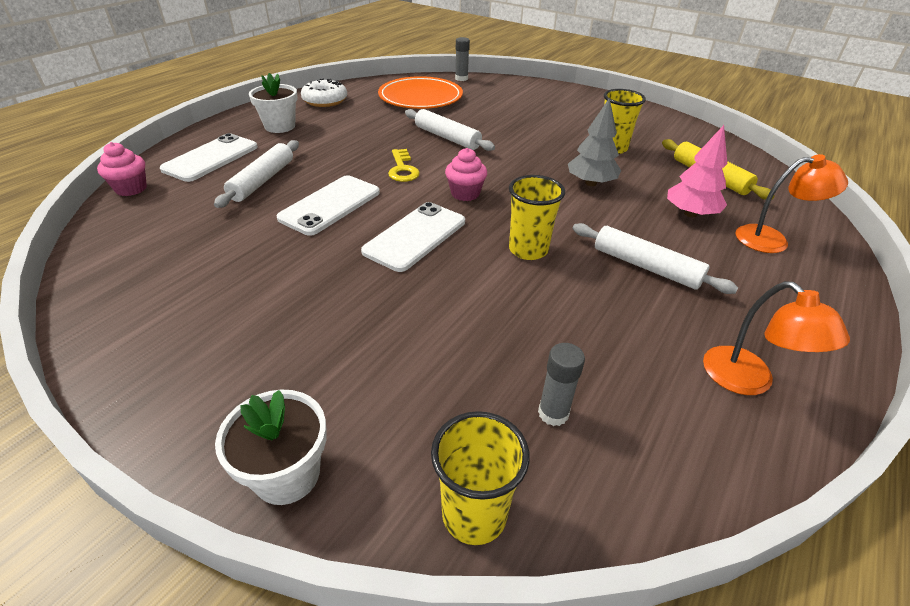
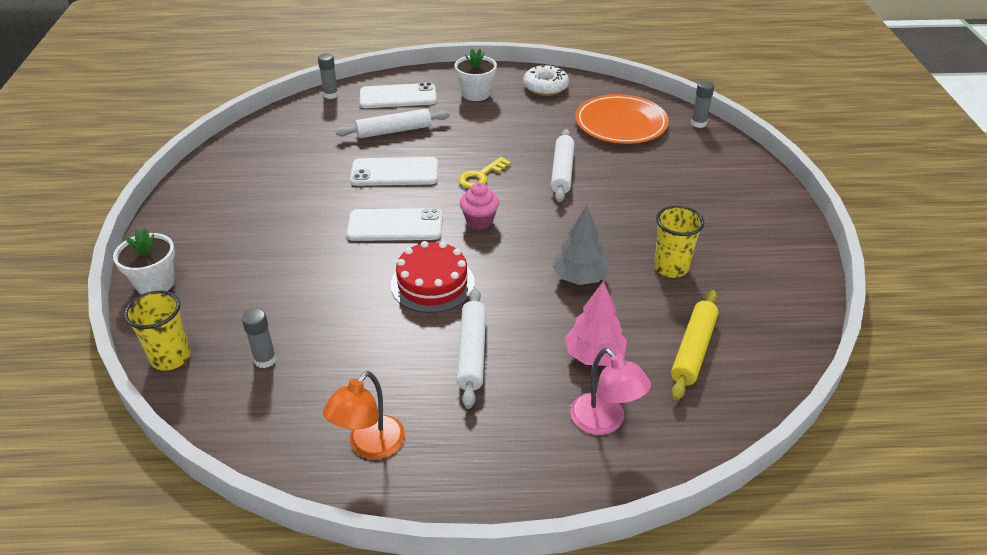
camera: 55 degrees right, 0 degrees up
(131, 189) = (331, 95): pink cupcake -> grey glue stick
(528, 250) = (432, 283): yellow cup -> red cake
(772, 239) = (605, 422): orange lamp -> pink lamp

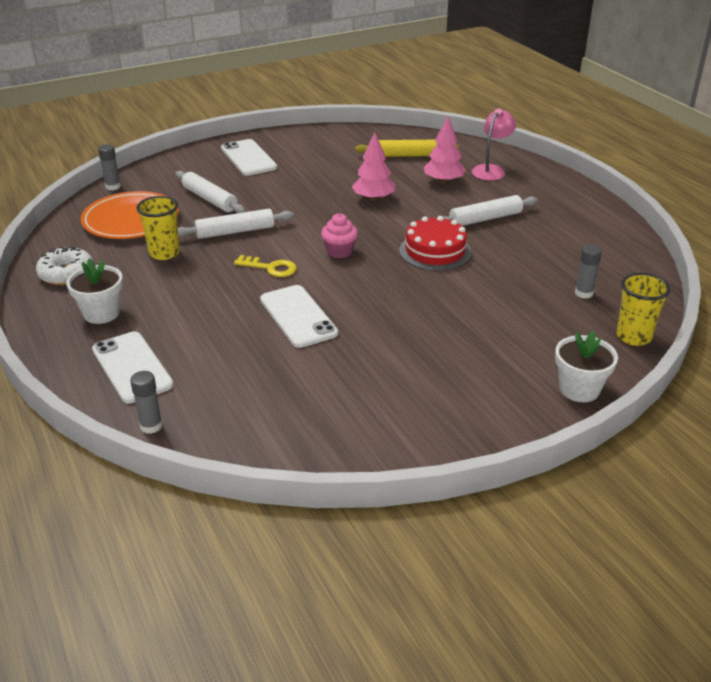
camera: 115 degrees left, 5 degrees down
(370, 446) = (595, 231): orange lamp -> none
(394, 131) = (216, 343): white rolling pin -> white rolling pin (209, 199)
(395, 225) = (380, 289): white phone -> white phone (248, 158)
(579, 278) = (373, 198): grey tree -> pink tree
(671, 268) = (332, 171): yellow cup -> yellow cup (164, 253)

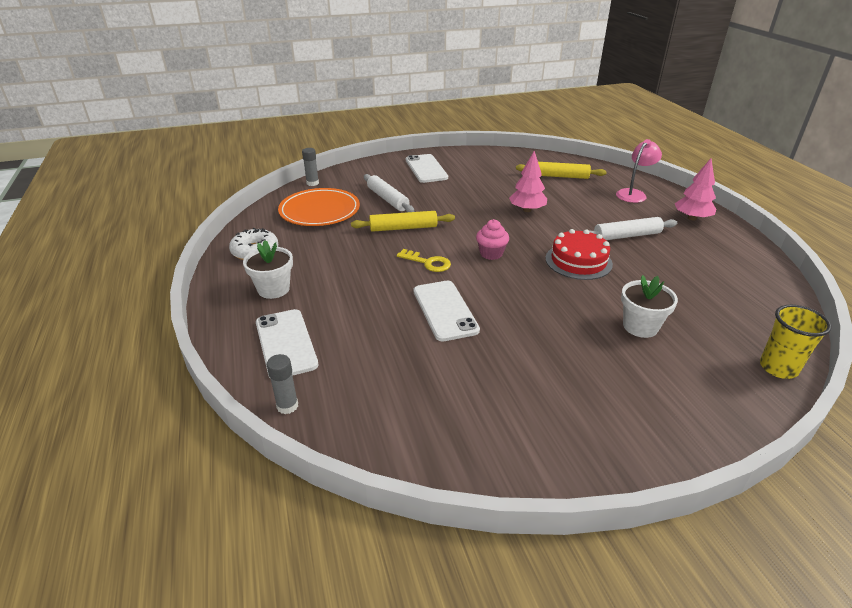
camera: 10 degrees right, 0 degrees up
(164, 253) = (340, 241): yellow cup -> none
(235, 231) = (403, 228): white rolling pin -> yellow rolling pin
(443, 181) = (590, 200): pink tree -> pink tree (692, 218)
(579, 389) = (722, 421): white flower pot -> white flower pot (640, 326)
(583, 293) = (723, 316): grey glue stick -> none

